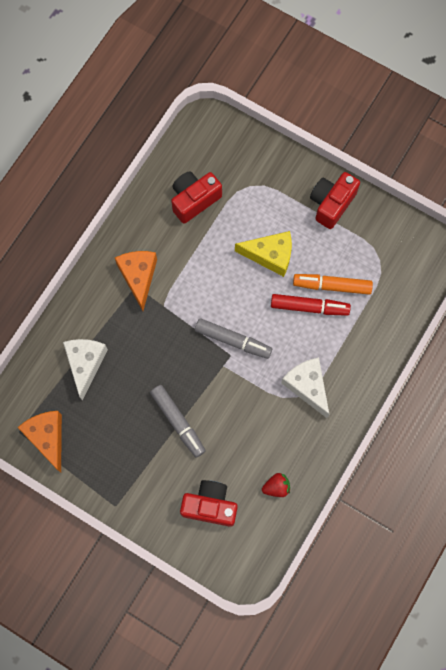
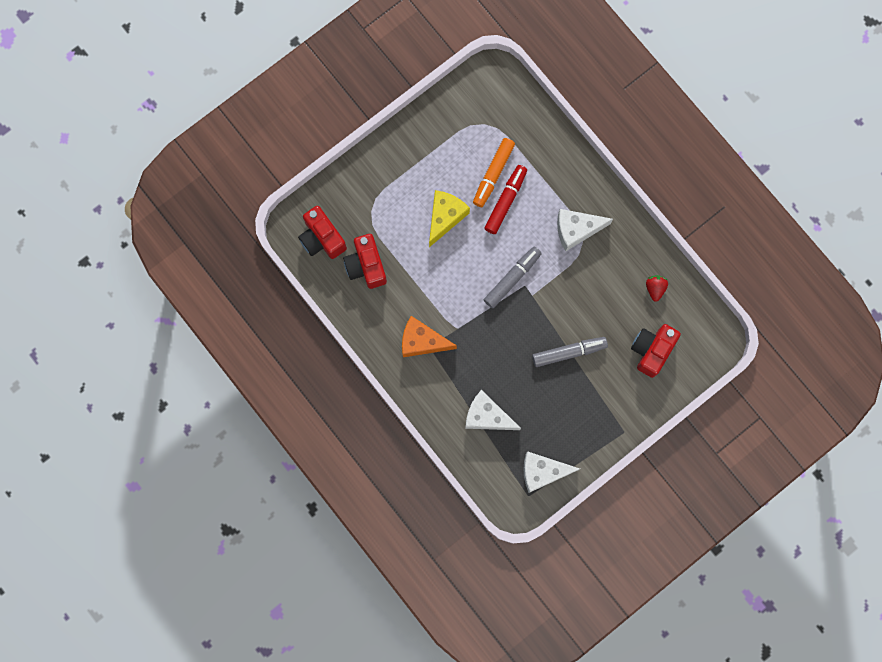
camera: 70 degrees left, 5 degrees up
(47, 437) = (542, 472): orange cheese -> white cheese
(331, 204) = (416, 145): red camera -> red camera (322, 238)

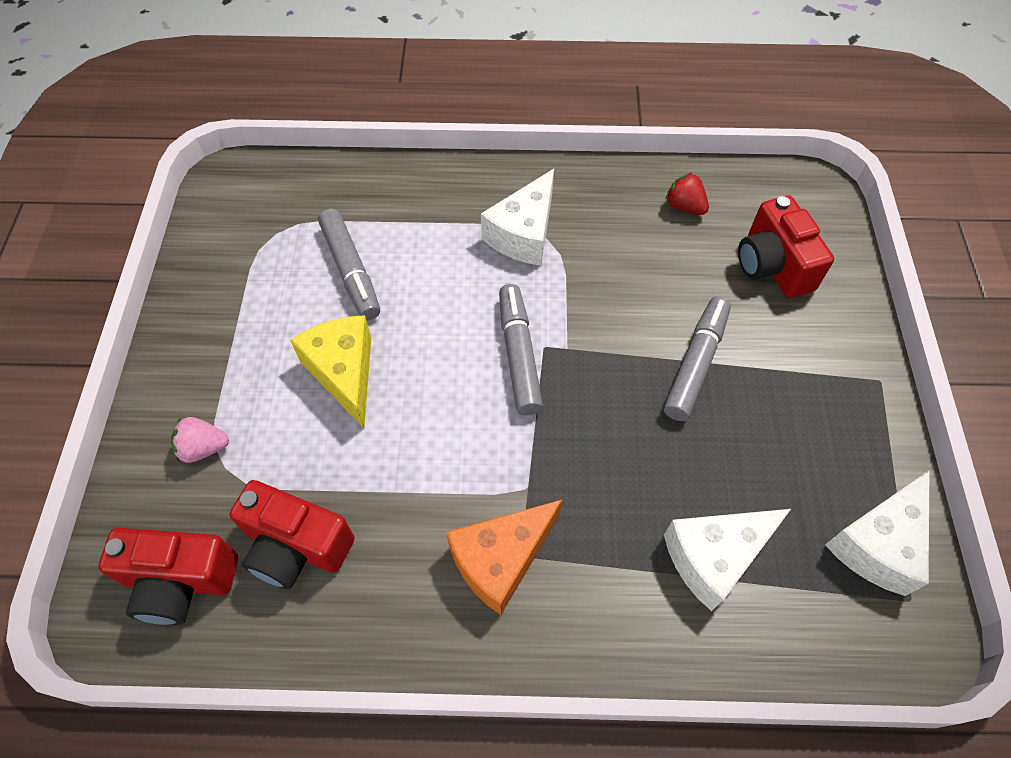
camera: 50 degrees left, 20 degrees down
(371, 196) = (203, 448): none -> pink strawberry
(493, 174) = (351, 271): orange marker -> grey marker
(505, 201) = (402, 283): red marker -> none

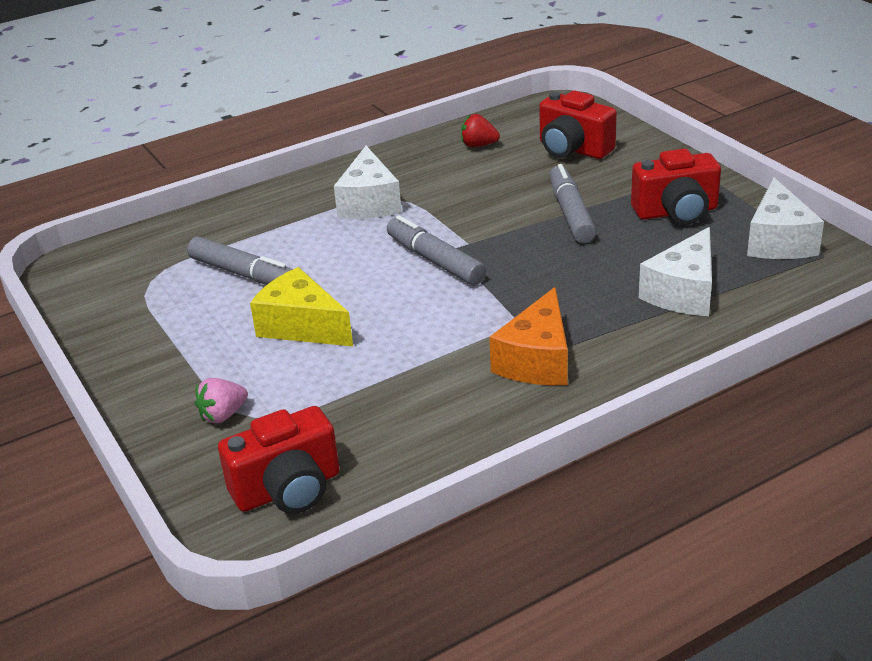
camera: 30 degrees left, 25 degrees down
(296, 546) = (367, 427): red camera -> red camera (676, 212)

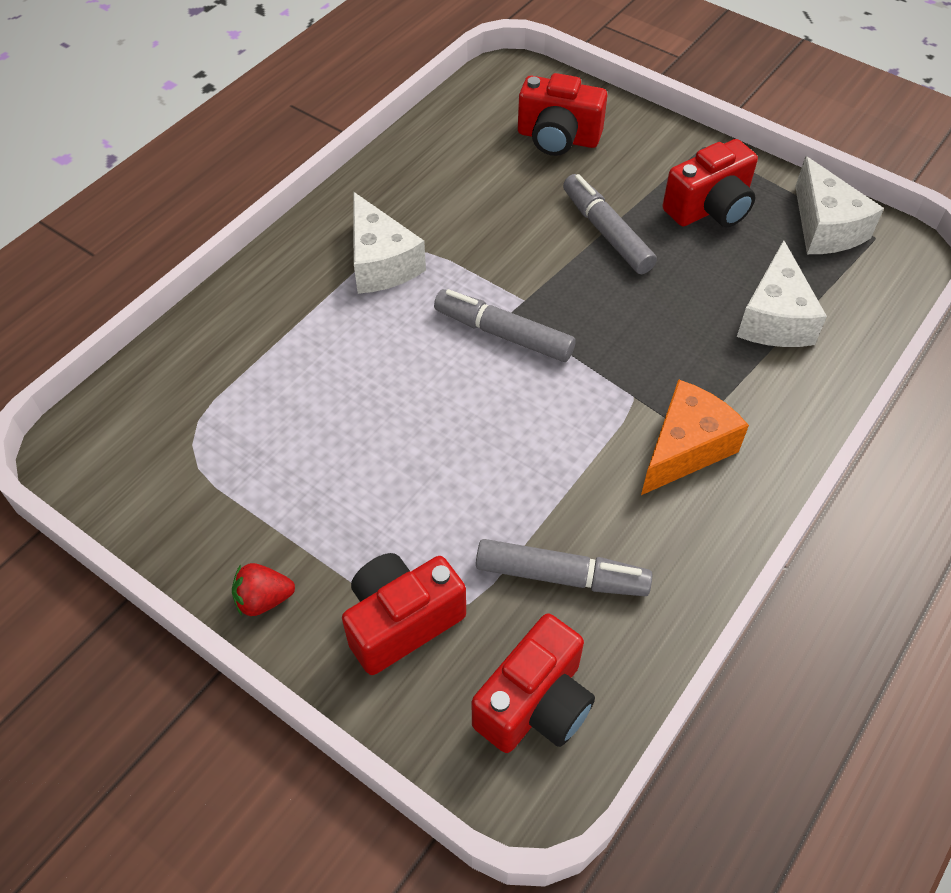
camera: 25 degrees left, 20 degrees up
(223, 415) = (401, 622): pink strawberry -> red camera
(244, 274) = (300, 406): grey marker -> grey marker (561, 576)
(301, 326) = (413, 467): yellow cheese -> none
(478, 145) = (453, 151): red strawberry -> red strawberry (263, 599)
(537, 360) = (685, 448): orange cheese -> orange cheese turned 135 degrees counterclockwise

